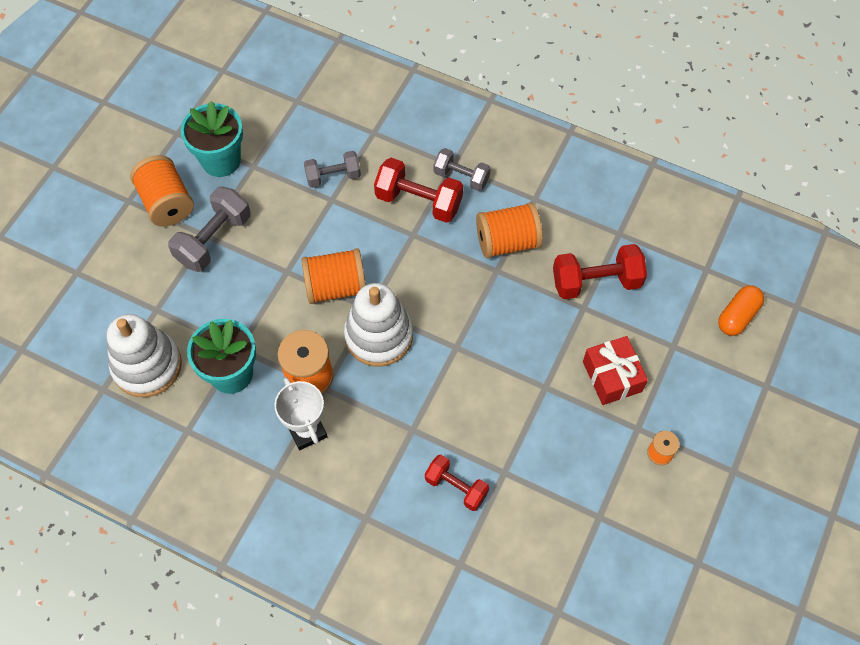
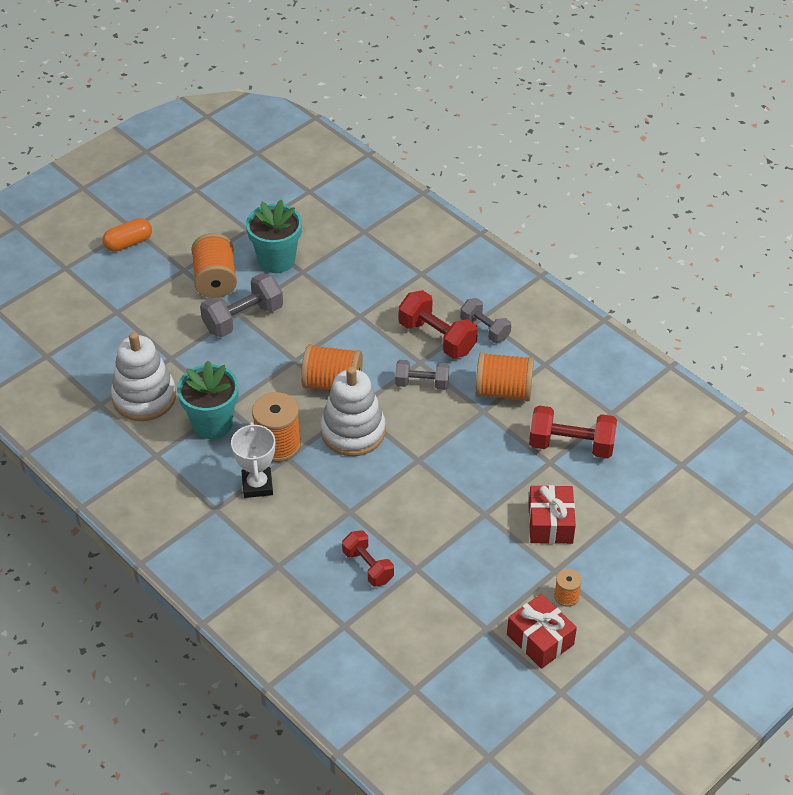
camera: 20 degrees right, 15 degrees down
(333, 176) = (369, 298): grey dumbbell -> grey dumbbell (422, 383)
(655, 511) = (540, 639): none -> red gift
(737, 316) = (693, 510): orange capsule -> orange capsule (128, 243)

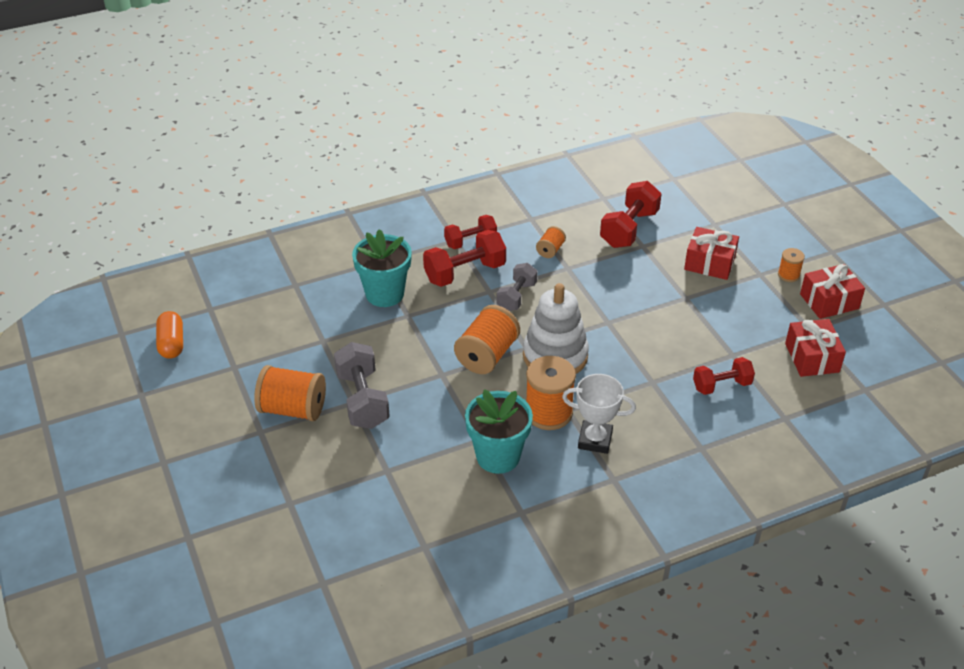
camera: 70 degrees left, 5 degrees down
(128, 243) = (186, 470): orange capsule -> orange capsule (171, 344)
(144, 397) = (434, 505): white stacking toy -> none
(276, 260) = (294, 355): turquoise flower pot -> turquoise flower pot (385, 294)
(442, 636) = (812, 358): none -> red gift
(485, 329) = (470, 241): grey dumbbell -> red dumbbell
(503, 391) = (550, 250): orange spool -> orange spool, size x0.51

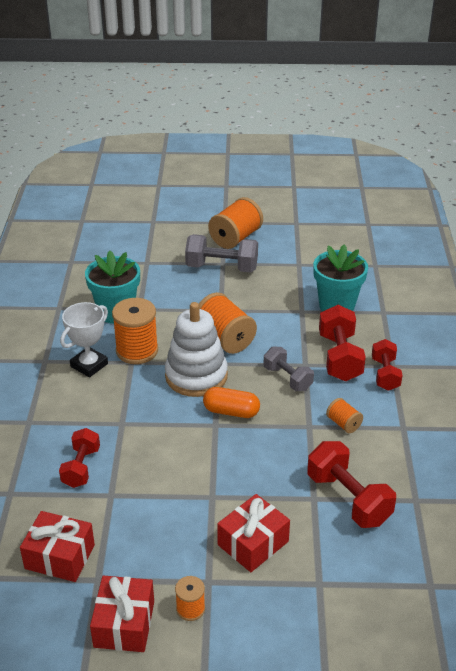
camera: 115 degrees right, 5 degrees down
(171, 344) = (338, 203): orange capsule -> orange capsule (231, 411)

